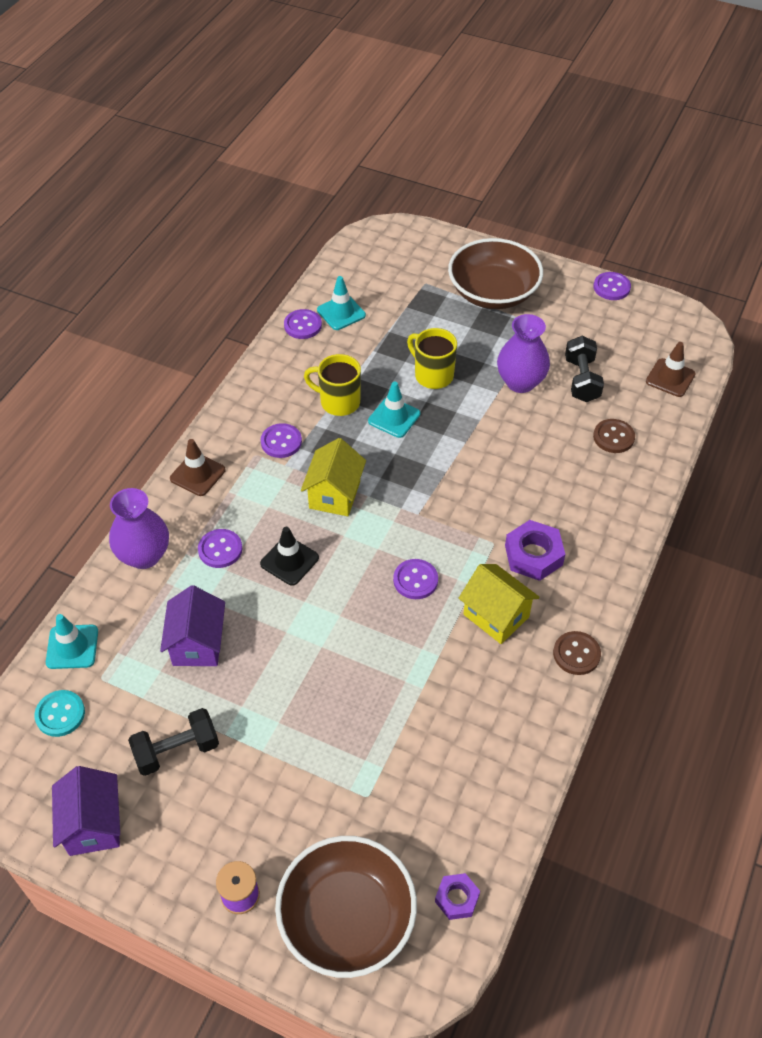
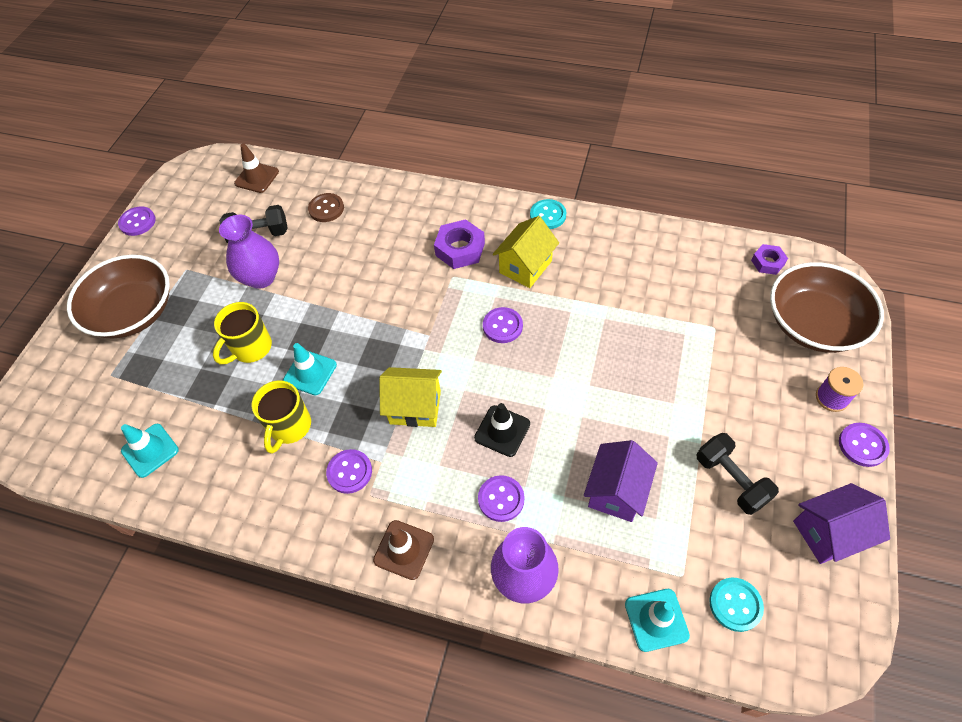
camera: 95 degrees left, 5 degrees up
(197, 644) = (616, 491): purple house -> purple house turned 60 degrees counterclockwise
(303, 325) = (168, 487): purple button -> purple button (862, 445)
(576, 654) = (548, 215): brown button -> turquoise button

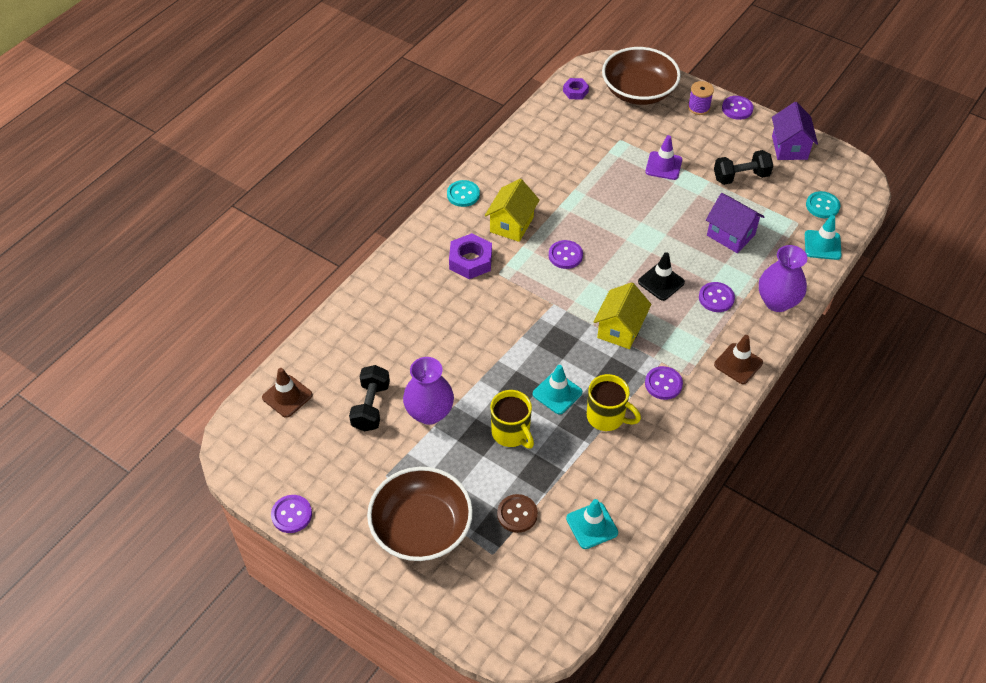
camera: 75 degrees left, 5 degrees down
(326, 209) = (366, 346): brown button -> brown button (517, 514)
(525, 267) = (511, 224): yellow house -> yellow house turned 60 degrees clockwise
(697, 385) = (663, 166): none -> purple traffic cone

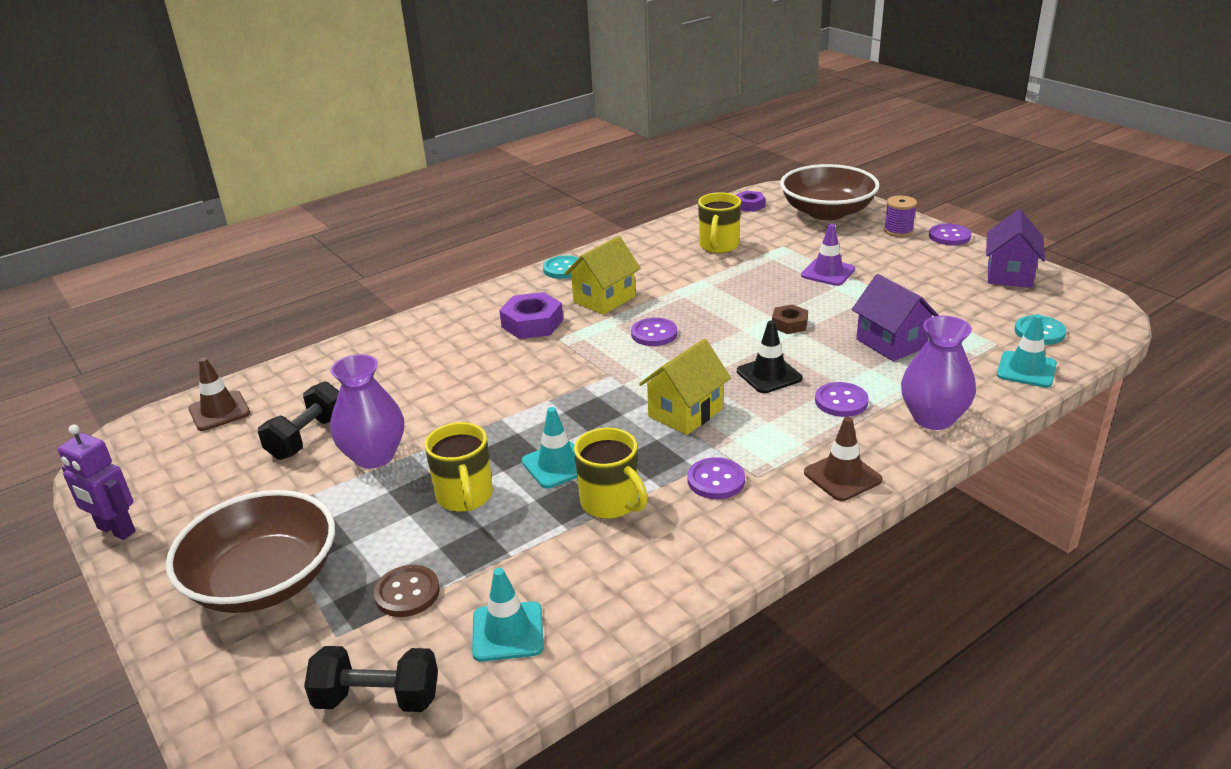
camera: 20 degrees right, 20 degrees down
(291, 514) = (116, 530): purple button -> purple robot
(571, 147) = (718, 246): none -> yellow mug
(656, 228) = (789, 324): none -> brown nut
(741, 177) = (929, 293): black dumbbell -> black dumbbell (377, 698)

